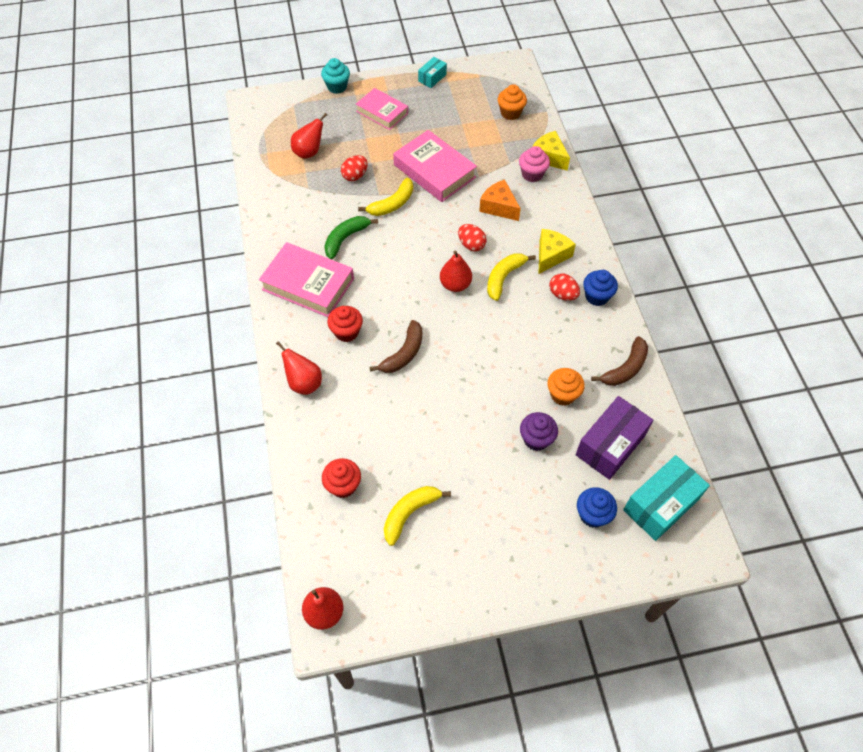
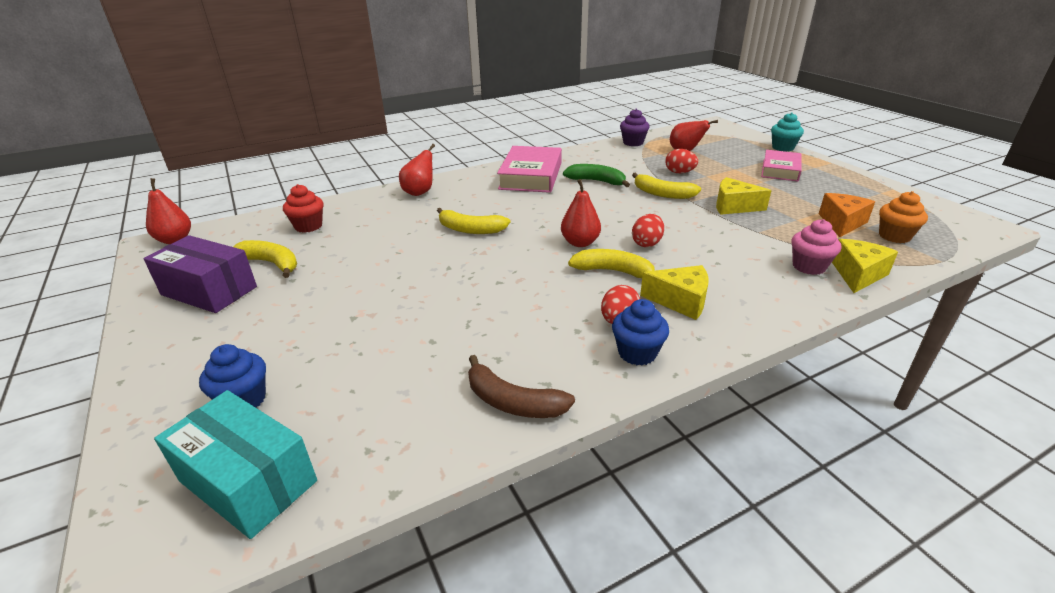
camera: 75 degrees right, 25 degrees down
(346, 332) = (484, 199): red cupcake -> none
(403, 353) = (470, 229): brown banana -> yellow banana
(432, 78) = (871, 184): turquoise box -> none
(434, 171) = (733, 206): pink book -> yellow cheese
(499, 207) = (724, 251): orange cheese -> orange cheese (841, 223)
(536, 439) = (369, 332): purple cupcake -> purple cupcake (633, 143)
(562, 394) = (445, 344): orange cupcake -> none
(610, 445) = (364, 403): purple box -> purple box (209, 291)

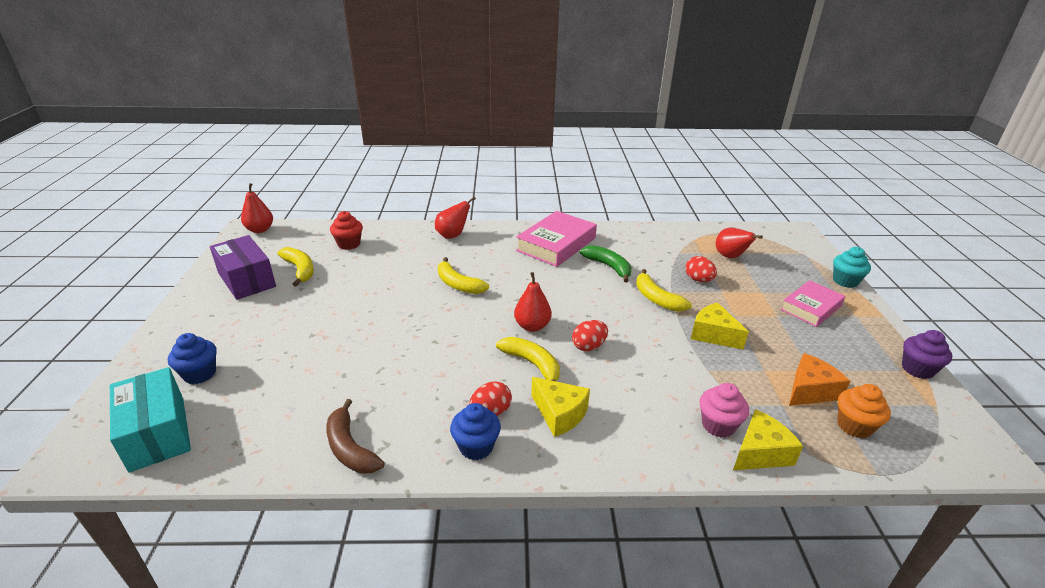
camera: 25 degrees right, 0 degrees up
(633, 143) = (686, 233): purple cupcake -> purple cupcake (917, 369)

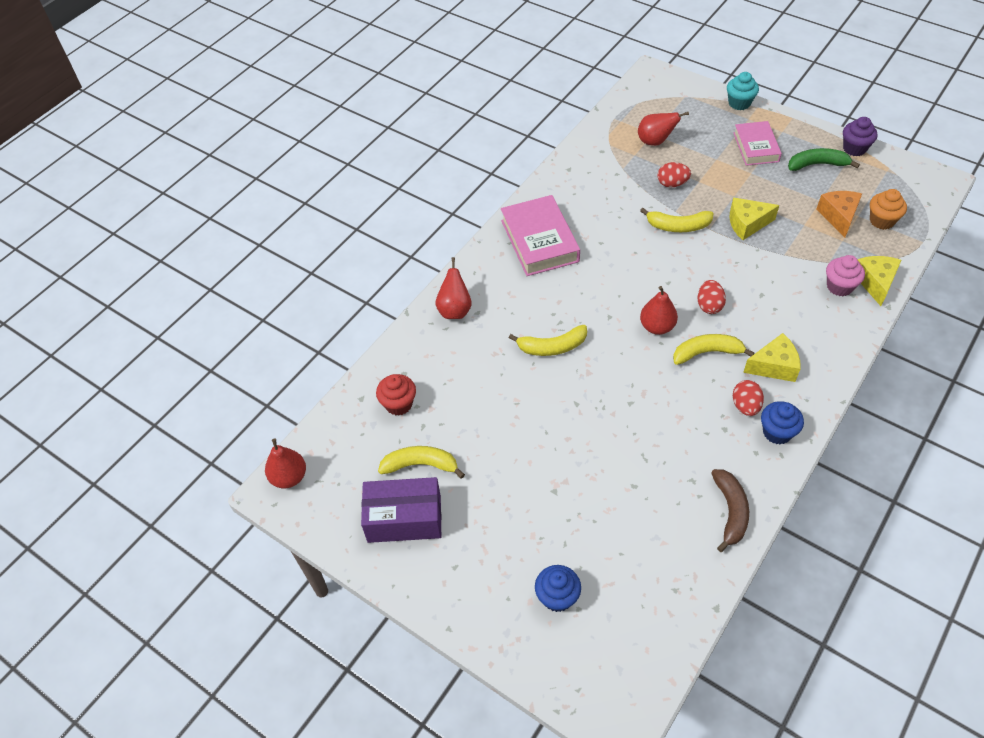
camera: 50 degrees left, 20 degrees up
(157, 433) = (626, 645): turquoise box -> none
(350, 448) = (730, 511): brown banana -> brown banana turned 90 degrees counterclockwise
(608, 267) = (607, 227): green banana -> green banana (817, 164)

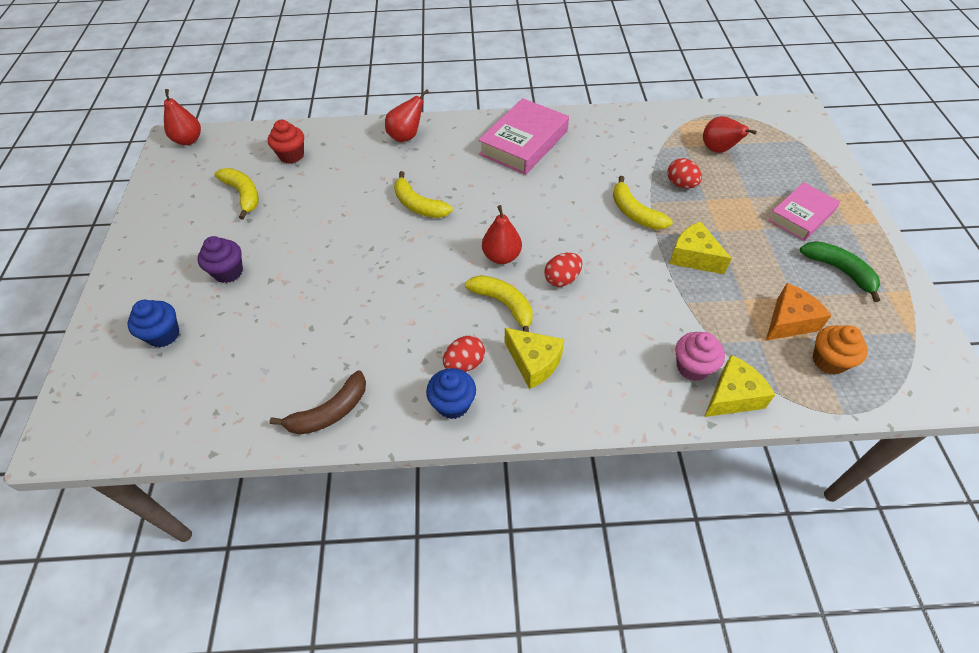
camera: 50 degrees right, 0 degrees up
(404, 519) = (187, 212): purple box -> none
(739, 103) = (842, 177): turquoise cupcake -> none
(854, 148) = (903, 289): purple cupcake -> purple cupcake (228, 272)

